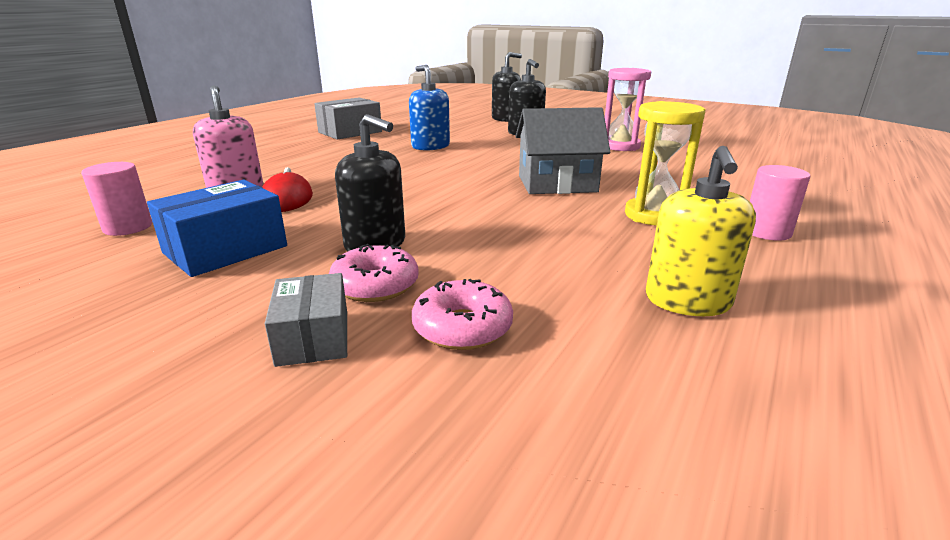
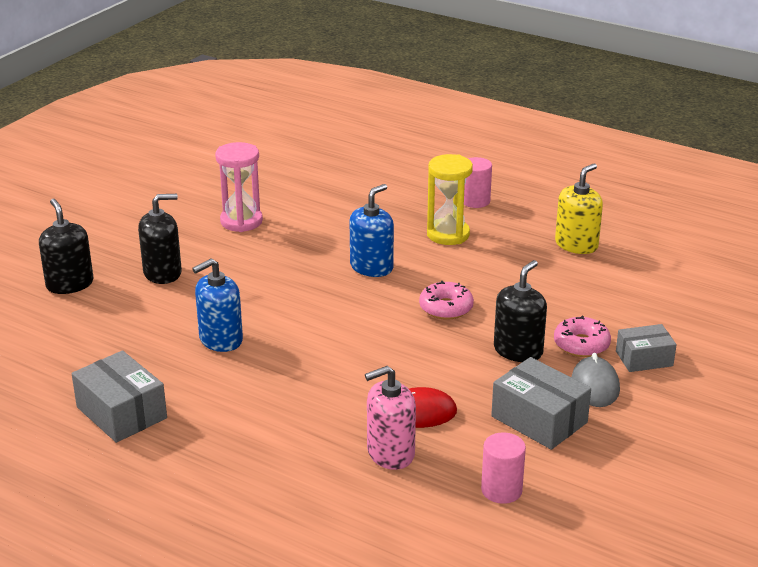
camera: 90 degrees left, 5 degrees up
(225, 249) = (539, 419): blue box -> grey box
(267, 288) = (595, 386): none -> grey mouse
(462, 327) = (621, 312): pink donut -> pink donut (446, 308)
(557, 184) = (371, 267): grey house -> blue soap dispenser
(687, 301) = (576, 245): yellow soap dispenser -> yellow soap dispenser turned 60 degrees counterclockwise

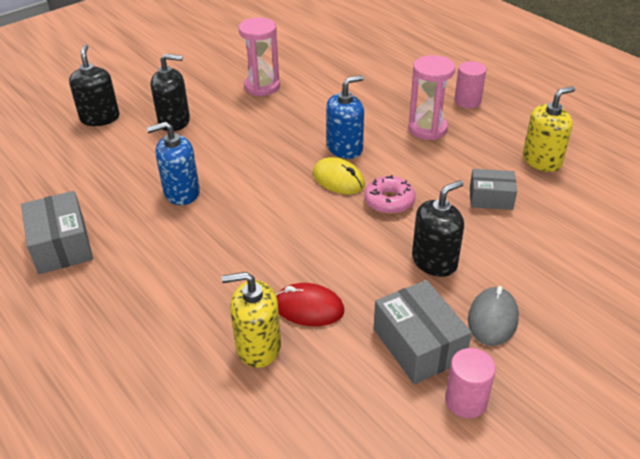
camera: 20 degrees right, 10 degrees up
(382, 297) = (338, 179): none -> yellow mouse
(390, 453) = (258, 346): pink soap dispenser -> yellow soap dispenser
(448, 234) = (427, 129): yellow hourglass -> pink hourglass
(501, 490) = (341, 420): pink cylinder -> pink cylinder (465, 401)
(581, 344) = (499, 268): pink donut -> none
(644, 358) = (557, 299): grey box -> grey box (491, 198)

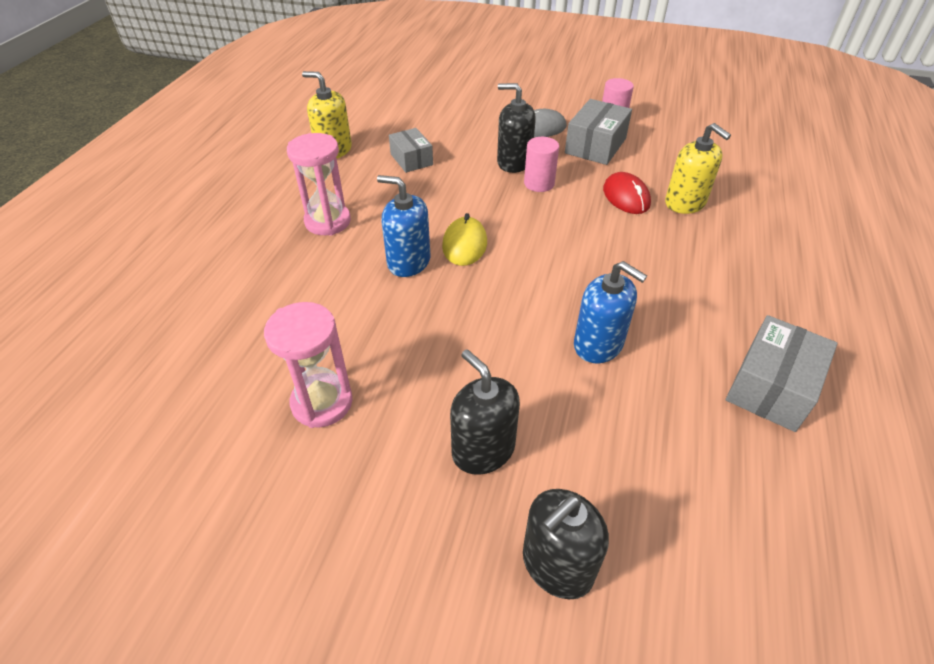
camera: 125 degrees left, 5 degrees up
(389, 201) = (467, 204): pink donut -> none
(467, 101) = (250, 214): pink cylinder -> pink cylinder (539, 183)

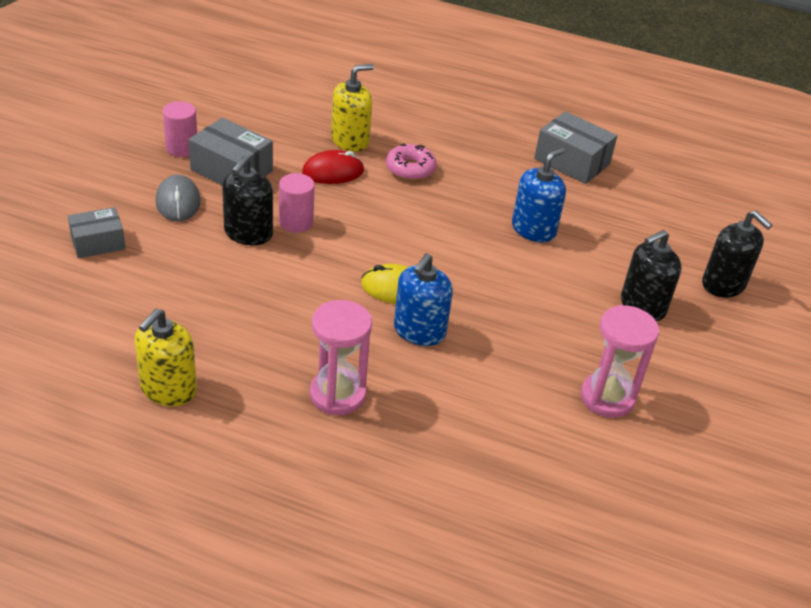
camera: 90 degrees left, 5 degrees down
(411, 159) = (217, 315): grey box -> grey box (98, 242)
(661, 244) = (410, 169): none -> pink donut

